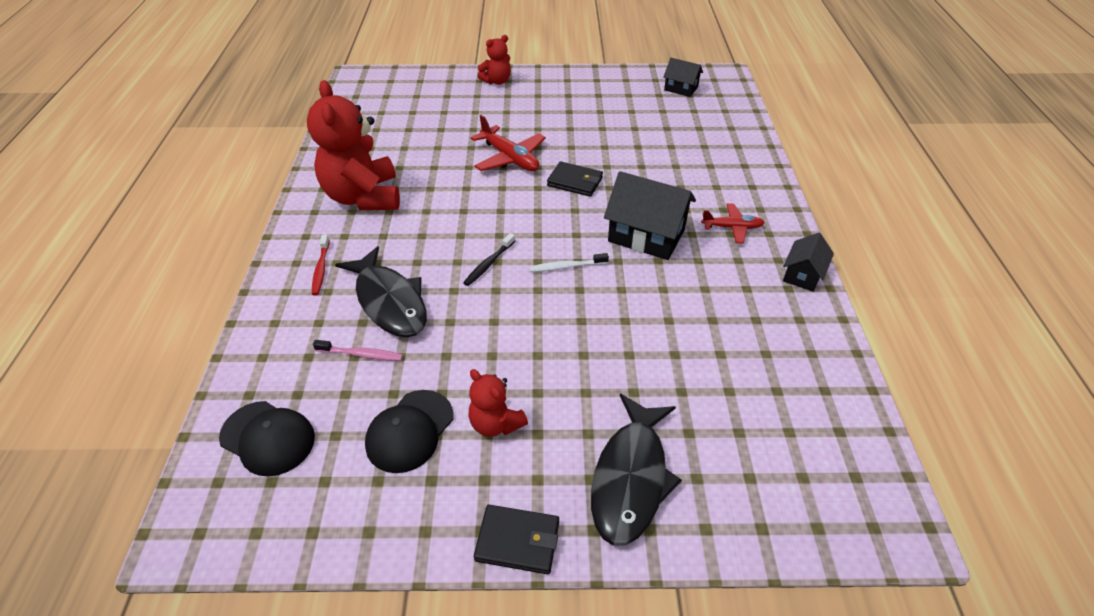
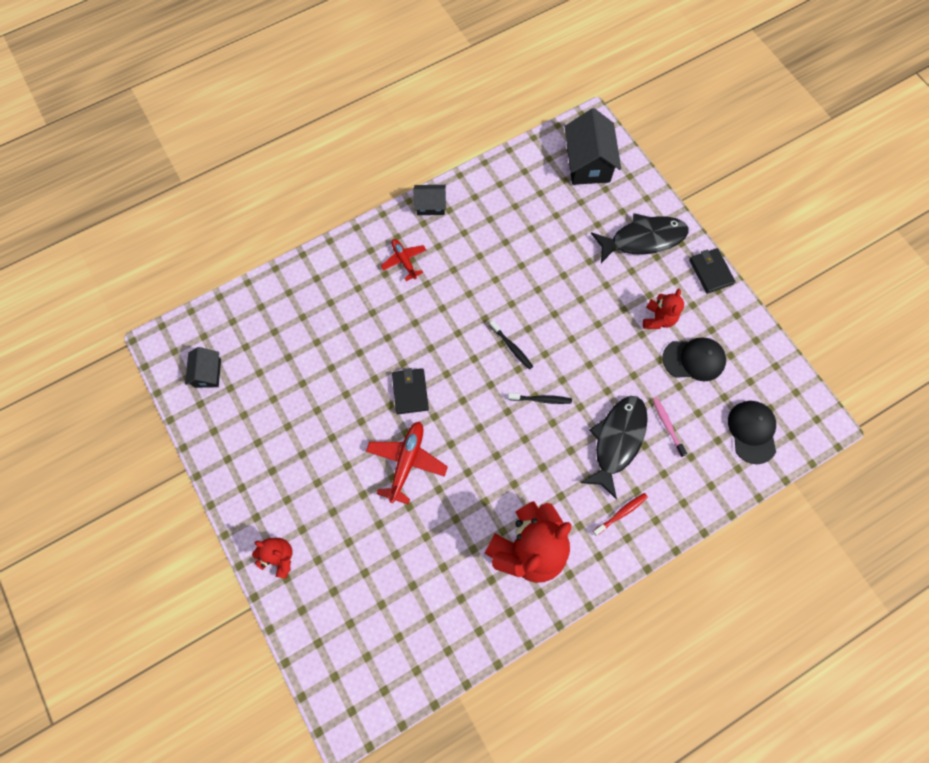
camera: 120 degrees left, 25 degrees up
(566, 267) = (511, 347): white toothbrush -> black toothbrush
(646, 235) = (446, 311): black house -> black house (588, 163)

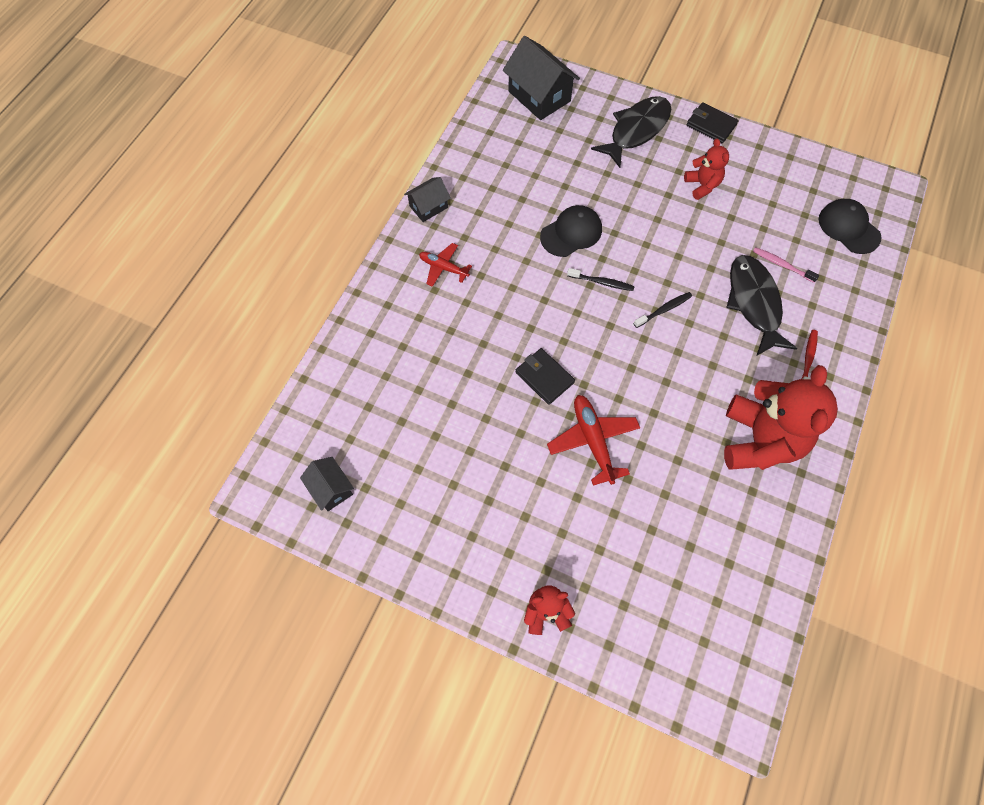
camera: 35 degrees left, 5 degrees down
(694, 359) = (757, 200): black cap -> black cap (571, 233)

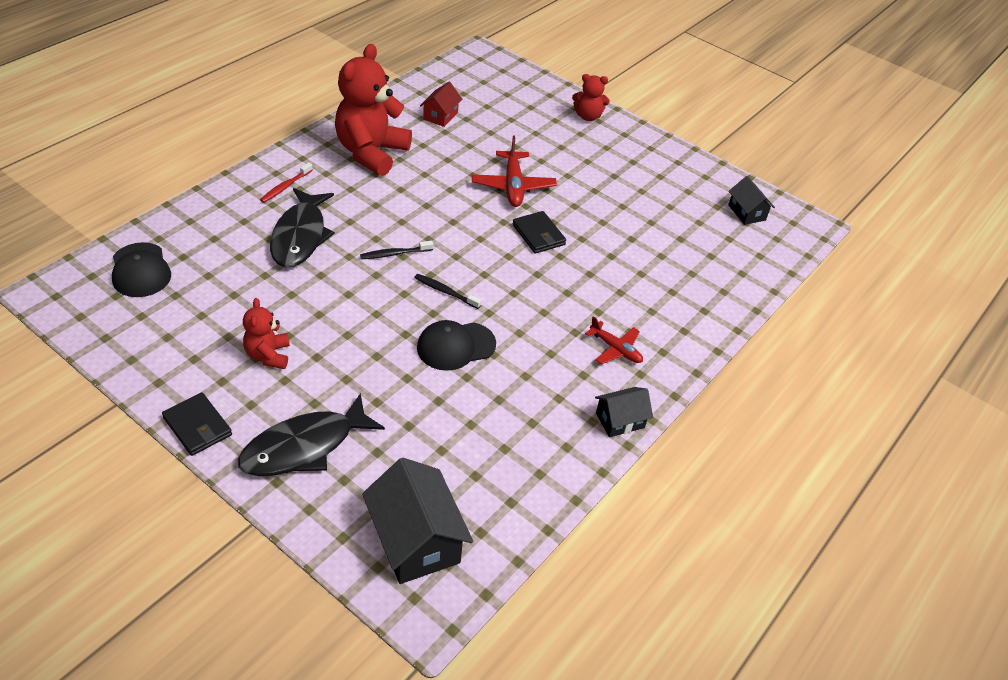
camera: 170 degrees left, 20 degrees down
(721, 539) = (440, 116): none -> red house
(782, 265) = (244, 258): pink toothbrush -> none

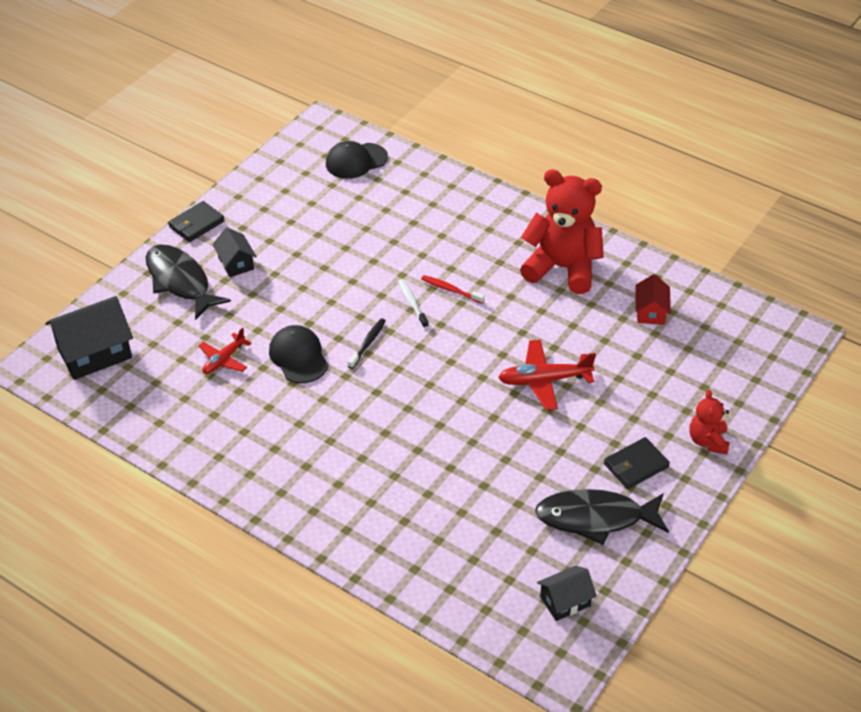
camera: 90 degrees right, 0 degrees up
(268, 355) = (272, 246): red teddy bear -> none
(285, 187) = (488, 220): red toothbrush -> red toothbrush (451, 290)
(300, 236) = (421, 240): black fish -> black fish (595, 518)
(395, 254) = (412, 303): black toothbrush -> white toothbrush
(440, 116) = (650, 312): red house -> red house turned 75 degrees clockwise
(538, 235) = (468, 406): black wallet -> black wallet (636, 465)
(615, 349) = (311, 472): red plane -> red plane (224, 360)
(620, 420) = (220, 476): black house -> black house (236, 263)

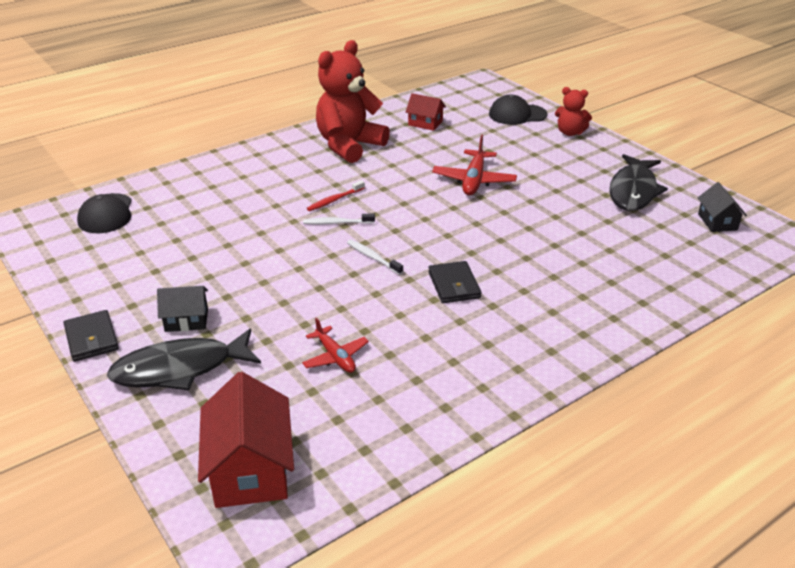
camera: 70 degrees left, 10 degrees down
(94, 353) = (250, 469): black house -> red house
(298, 357) = (364, 303): black cap -> black cap (517, 114)
(367, 343) = (373, 257): black toothbrush -> white toothbrush
(636, 465) = (584, 163): black wallet -> black wallet (454, 285)

